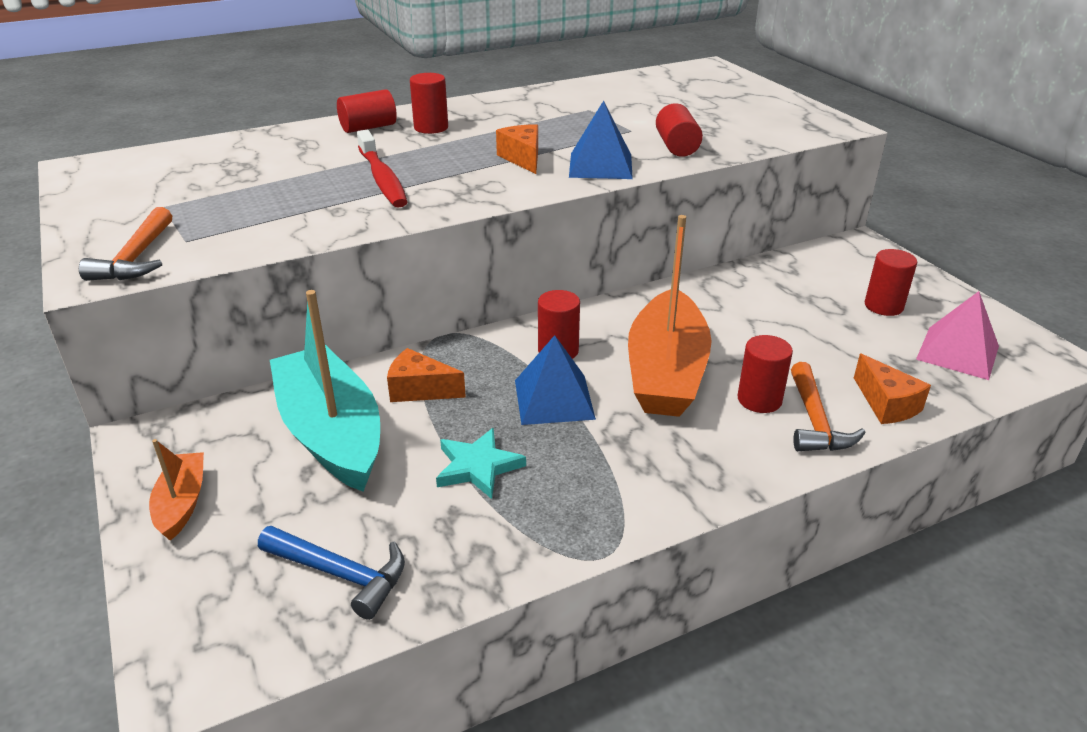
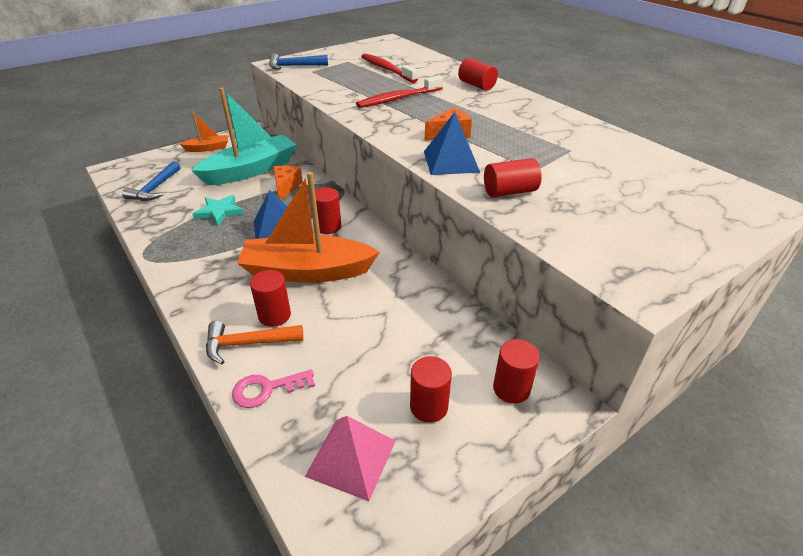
camera: 80 degrees right, 5 degrees up
(136, 258) = (294, 66): orange hammer -> blue hammer
(242, 178) = (386, 69): none -> red toothbrush
(431, 128) = (488, 101): red cylinder -> red cylinder (511, 388)
(886, 404) = (267, 389): orange cheese -> pink key

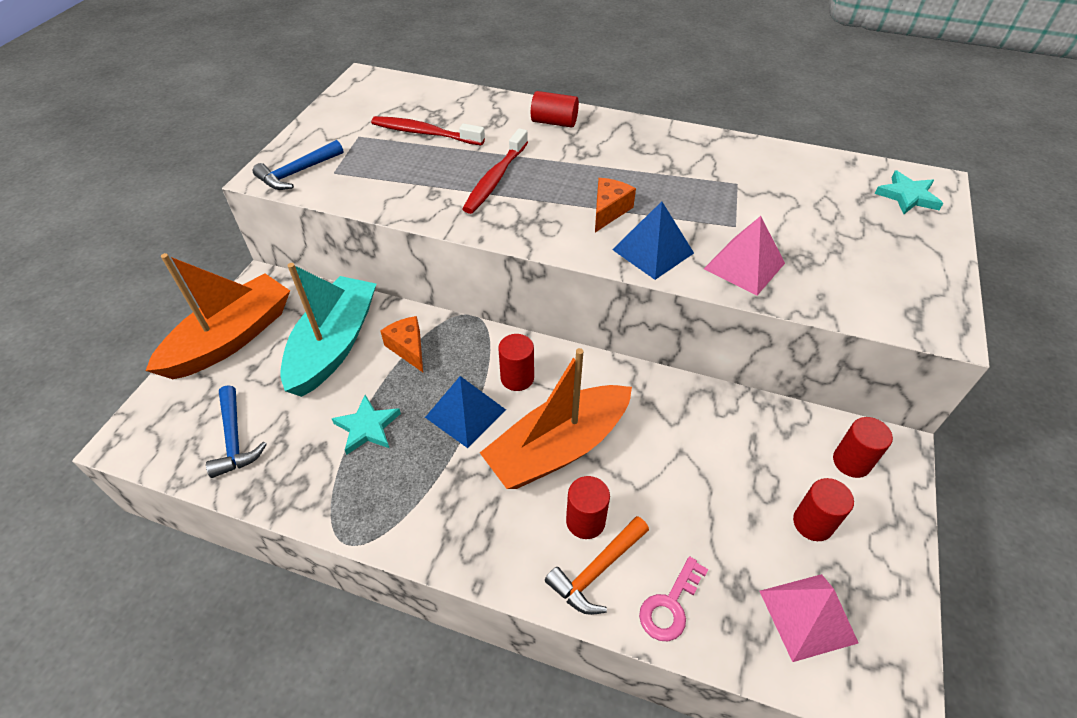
camera: 35 degrees left, 10 degrees up
(208, 148) = (231, 338): orange boat -> orange boat, size x2.08
(509, 191) = (744, 266): red cylinder -> pink pyramid
(726, 204) = (907, 196): none -> turquoise star

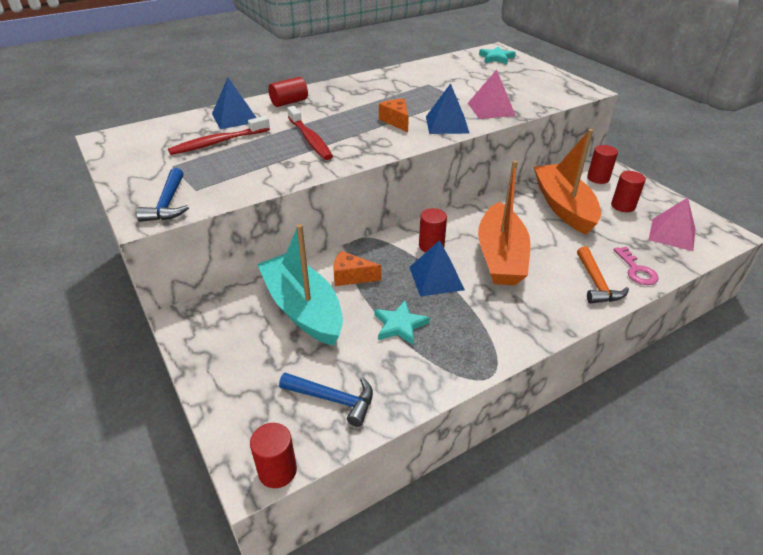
camera: 50 degrees left, 10 degrees down
(231, 338) = (221, 361): orange boat -> orange boat (563, 207)
(482, 113) = (235, 117): none -> blue pyramid
(585, 521) = (560, 271): red cylinder -> red cylinder (277, 471)

